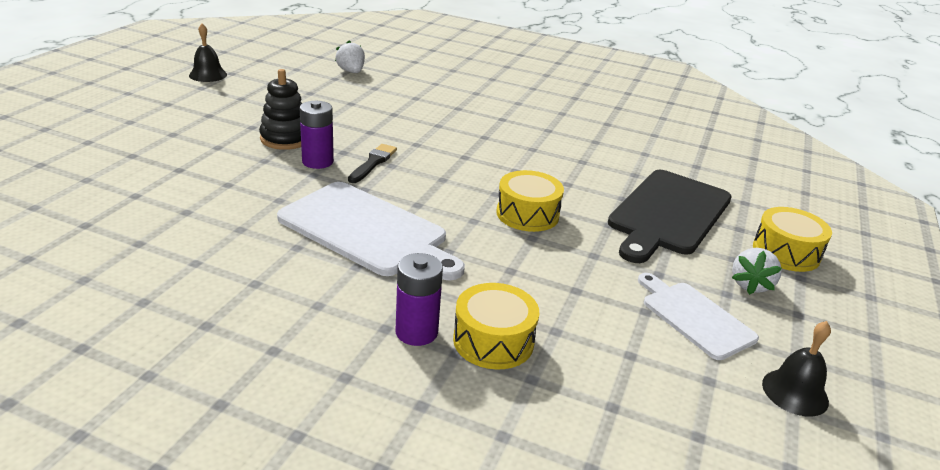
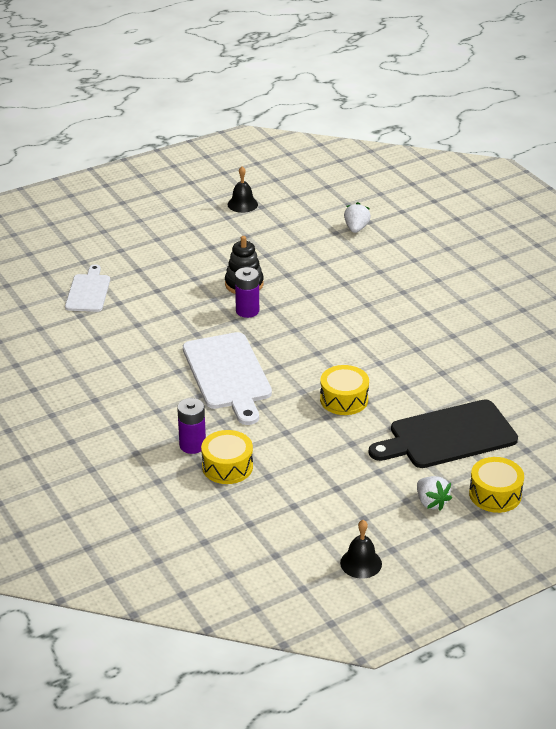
camera: 40 degrees right, 5 degrees up
(373, 163) = (283, 324): black brush -> none
(694, 317) = (362, 503): white cutting board -> white cutting board (88, 291)
(750, 285) = (431, 502): white strawberry -> white strawberry turned 90 degrees counterclockwise

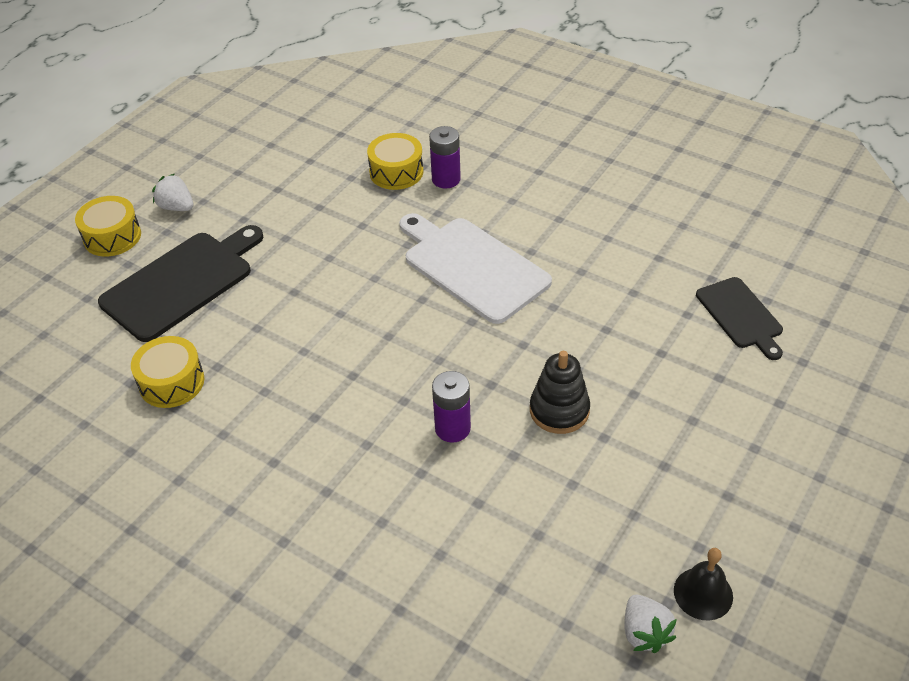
camera: 155 degrees right, 10 degrees up
(88, 291) = (741, 316): white cutting board -> black cutting board
(247, 311) = (519, 366): purple battery -> purple battery (452, 428)
(344, 399) = (320, 284): yellow drum -> yellow drum (171, 382)
(356, 228) = (473, 615): white strawberry -> white strawberry (644, 633)
(361, 563) = (222, 136): black bell -> none

